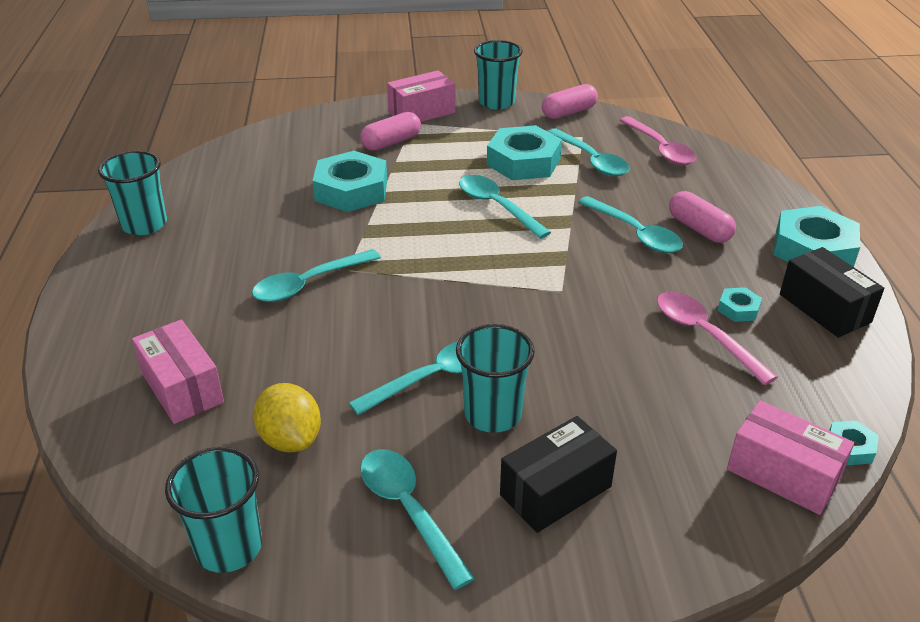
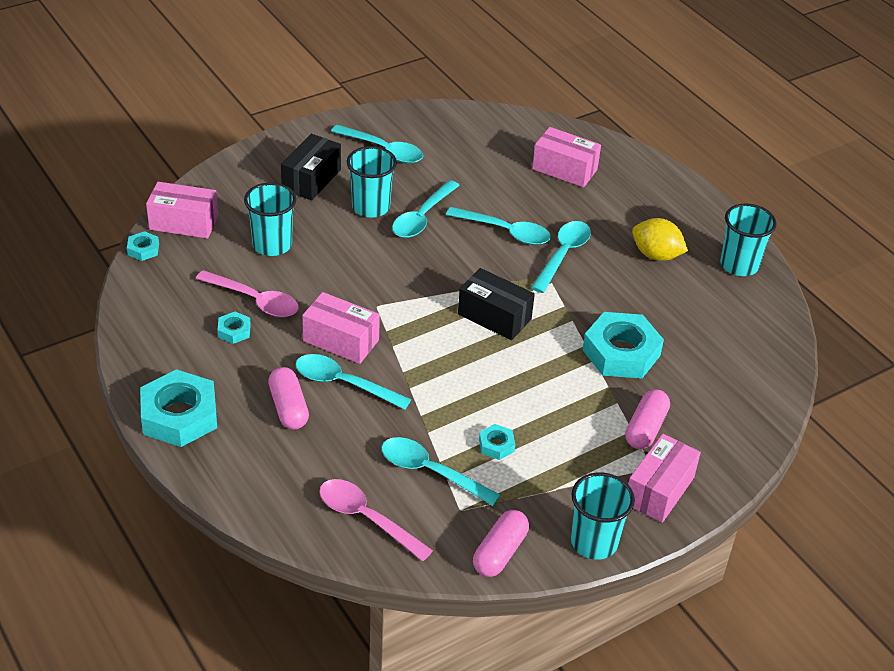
camera: 150 degrees right, 5 degrees up
(229, 547) = (458, 114): turquoise cup -> turquoise cup (272, 245)
(290, 439) = (475, 163): yellow lemon -> yellow lemon (656, 255)
(497, 207) = (481, 375): turquoise spoon -> turquoise spoon (505, 231)
(523, 162) = (496, 445): turquoise nut -> turquoise nut, size x0.46
(619, 269) = (341, 340): none -> pink box
(699, 229) = (288, 408): pink capsule -> pink capsule turned 45 degrees clockwise
(824, 308) = (165, 353): black box -> black box (494, 317)

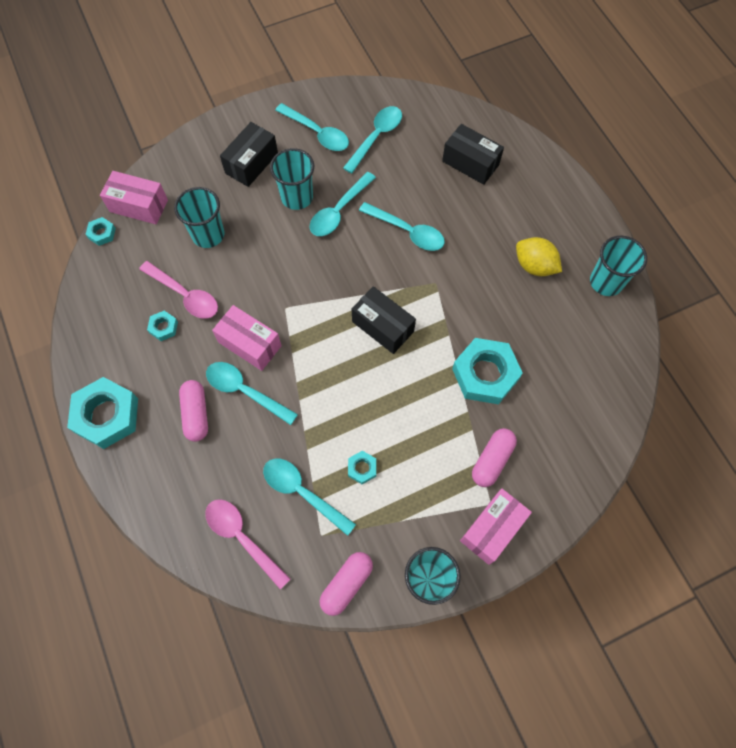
camera: 10 degrees right, 25 degrees up
(563, 255) = (452, 261): turquoise spoon -> turquoise spoon (376, 137)
(564, 169) = (470, 163): pink box -> black box

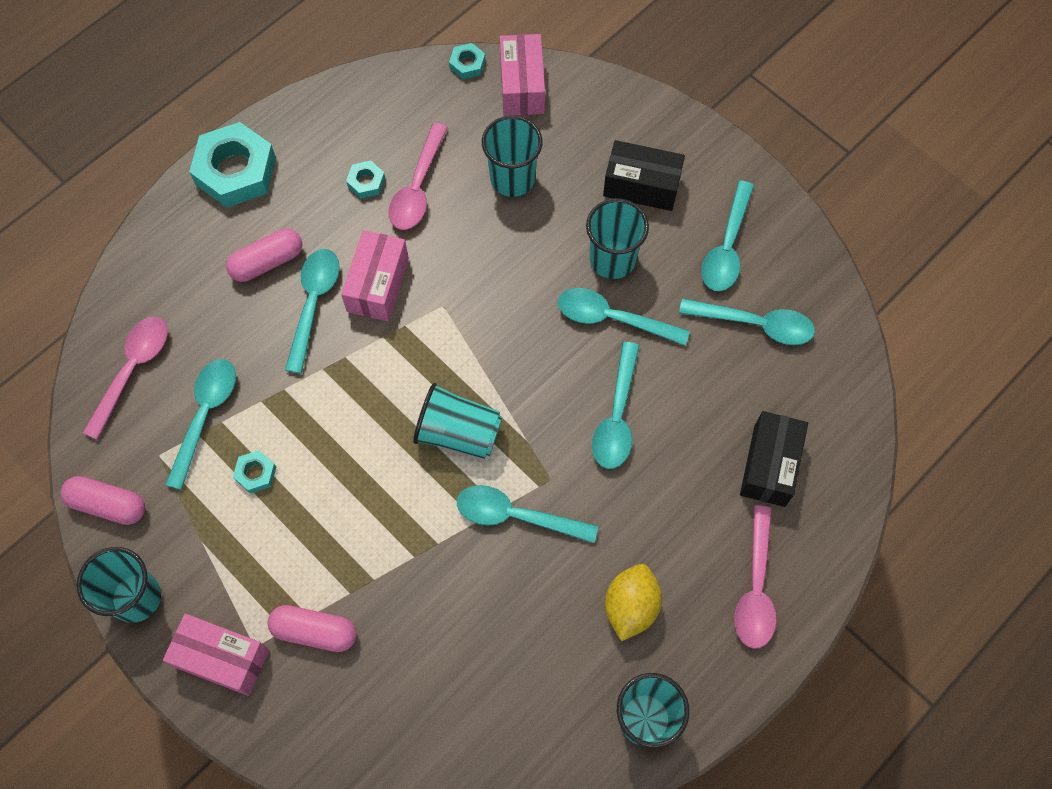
camera: 70 degrees right, 0 degrees up
(382, 327) = (458, 433): black box -> turquoise cup
(453, 310) = (517, 516): none -> turquoise spoon
(485, 374) = (435, 586): turquoise nut -> none
(543, 197) = (755, 587): none -> pink spoon

